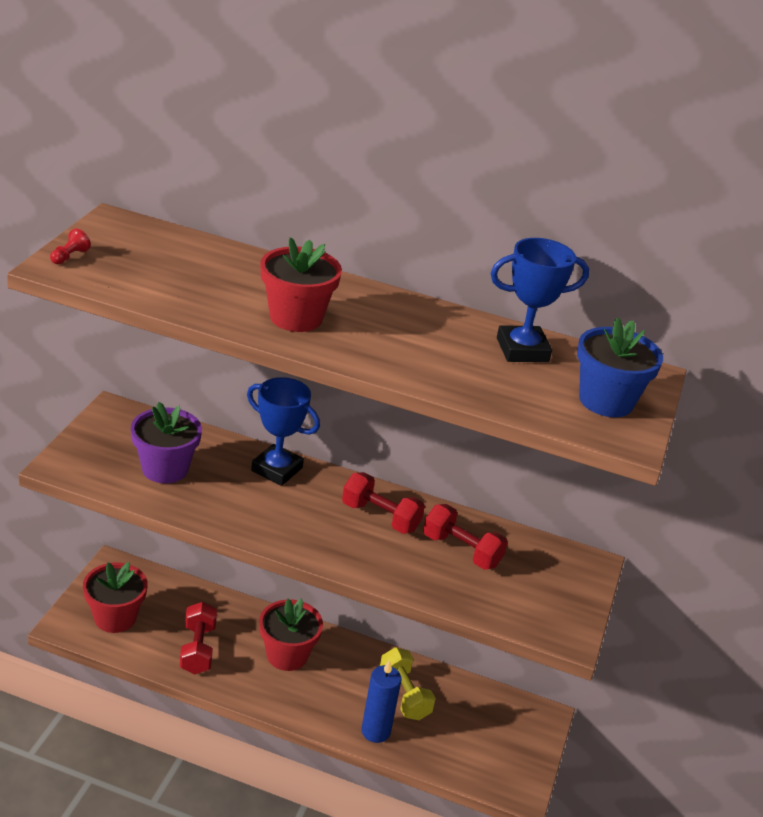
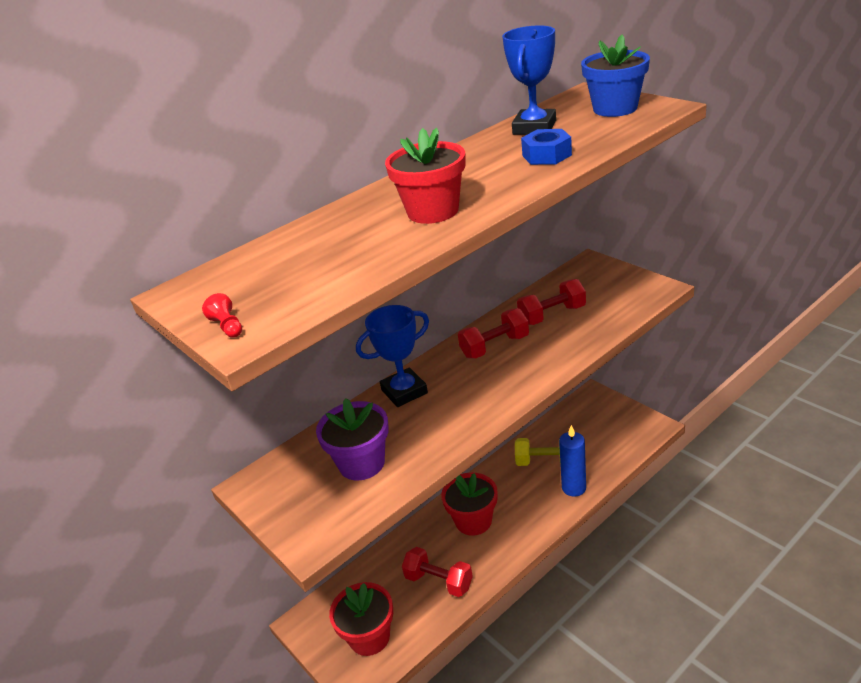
camera: 50 degrees left, 0 degrees up
(451, 368) = (546, 155): none -> blue nut

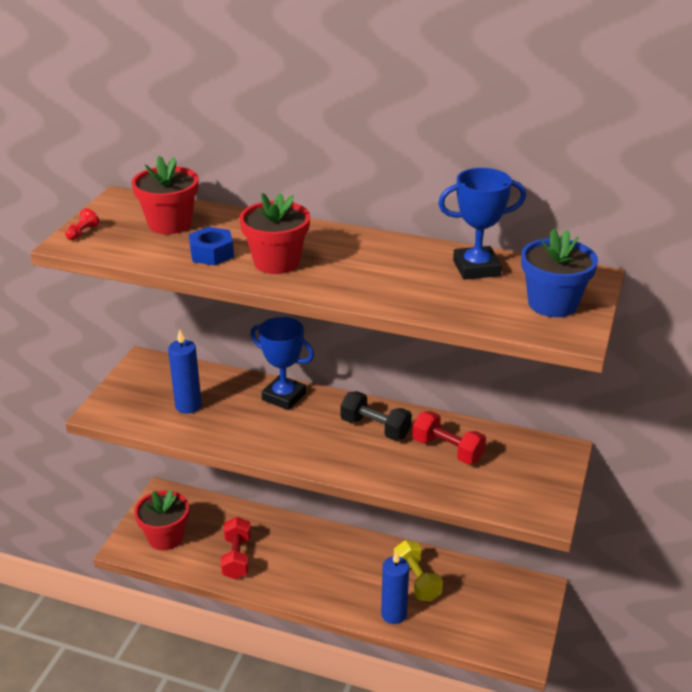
camera: 55 degrees right, 0 degrees up
(361, 463) = (188, 406): purple flower pot -> blue candle
(473, 521) = (313, 555): red flower pot -> red flower pot (170, 224)
(495, 346) = (375, 428): red dumbbell -> black dumbbell
(546, 155) = (413, 290): blue nut -> blue nut (212, 253)

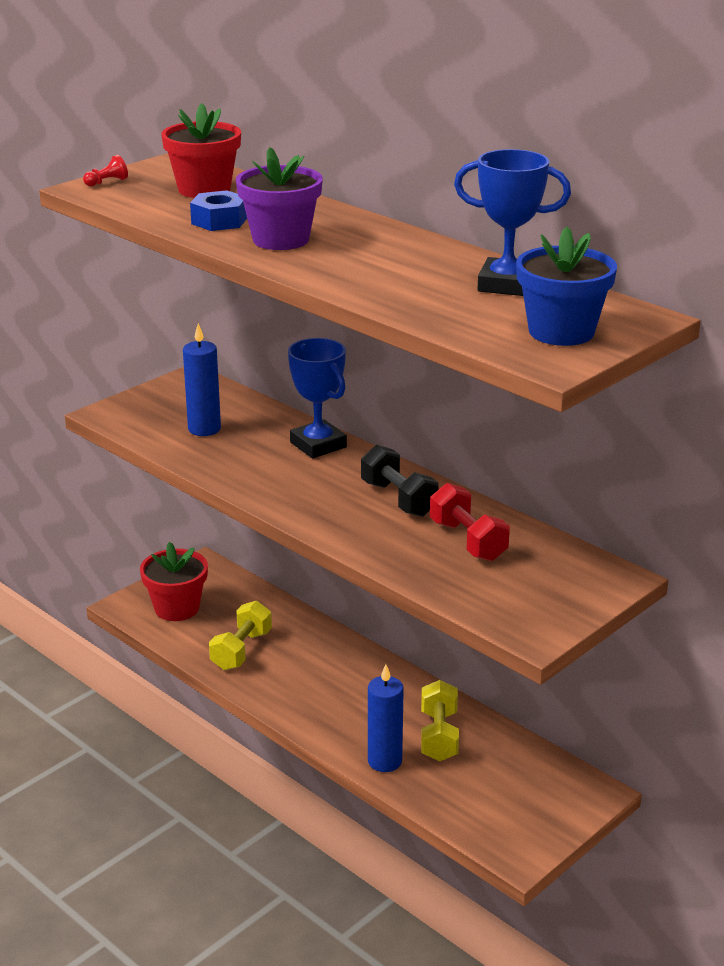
camera: 25 degrees right, 5 degrees down
(237, 558) = (241, 650): red dumbbell -> yellow dumbbell
(276, 262) = (281, 239): red flower pot -> purple flower pot

